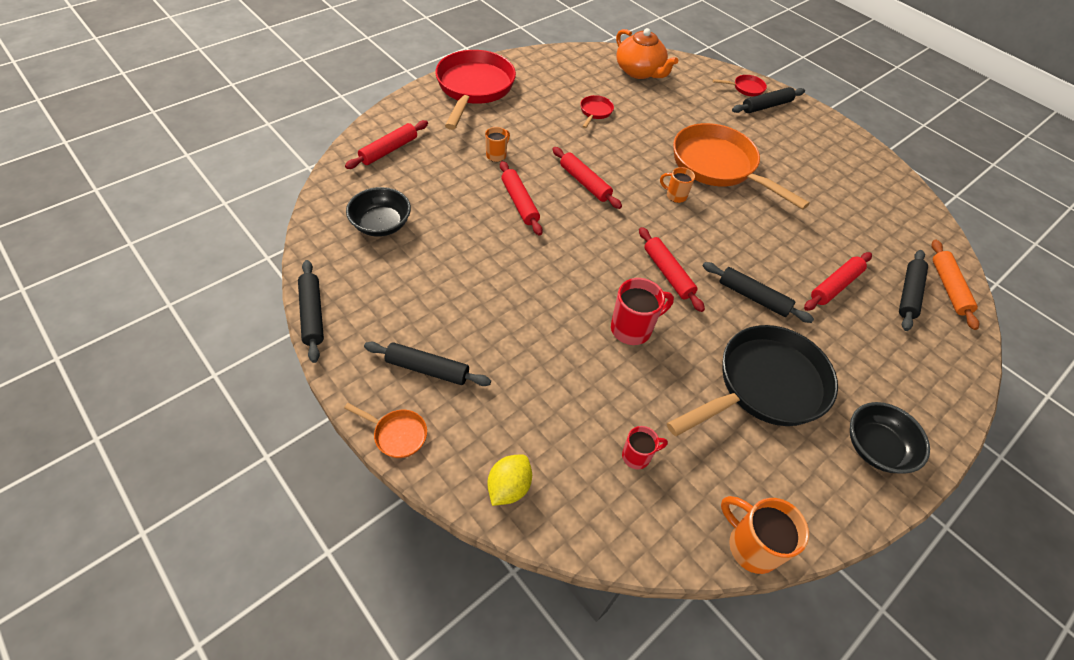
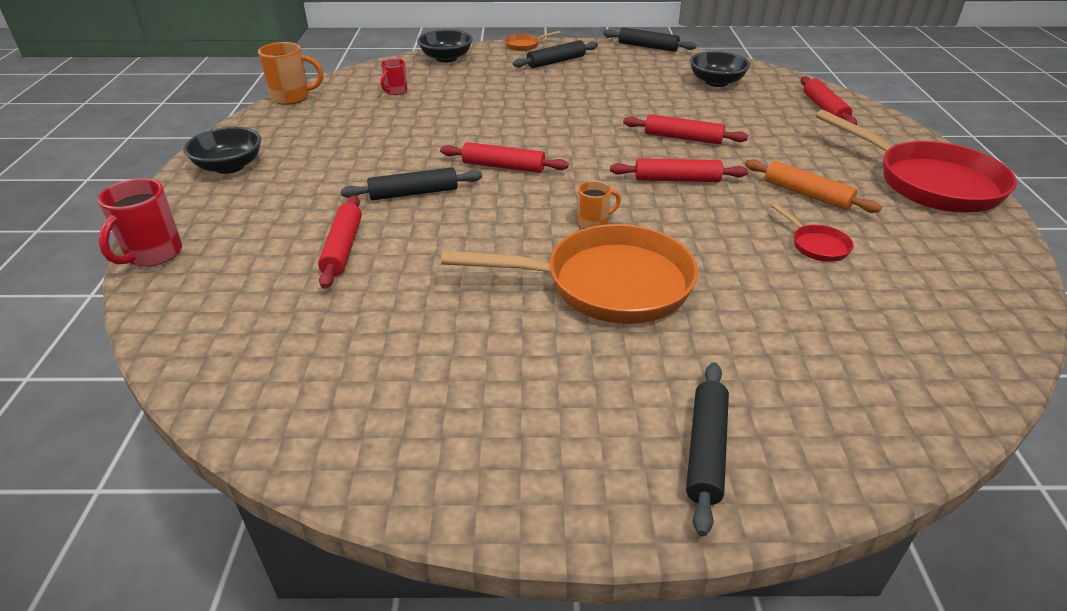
camera: 135 degrees right, 15 degrees down
(497, 155) = (772, 152): orange mug -> none
(509, 487) = (446, 58): yellow lemon -> black bowl
(633, 329) = (478, 128): red mug -> red mug (153, 255)
(639, 71) = (921, 346): orange teapot -> none
(745, 88) = (787, 463): red pan -> none
(764, 386) = (347, 152): black pan -> none
(908, 294) = (249, 292): black rolling pin -> none
(948, 288) = (195, 332): orange rolling pin -> orange rolling pin (807, 194)

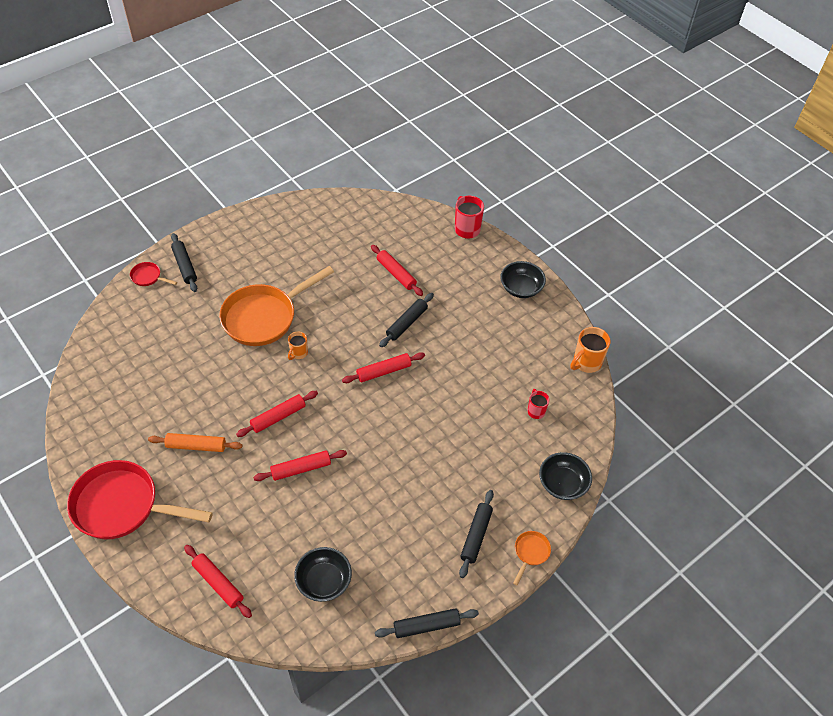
camera: 140 degrees right, 15 degrees up
(816, 245) = (177, 399): red pan -> red pan (148, 277)

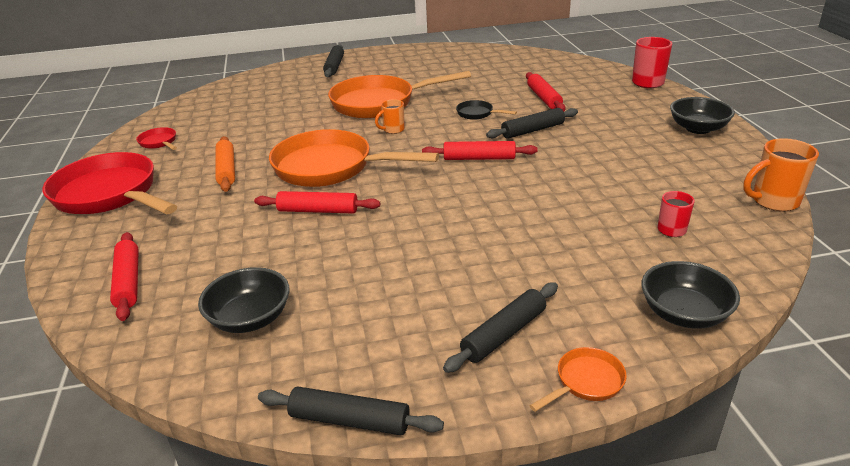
camera: 30 degrees right, 20 degrees down
(148, 277) = (297, 67): red pan -> red pan (159, 142)
(196, 446) = (226, 170): orange rolling pin -> orange rolling pin turned 45 degrees clockwise
(278, 417) = (330, 167): red rolling pin -> orange pan
(354, 311) = (477, 114): none -> black pan

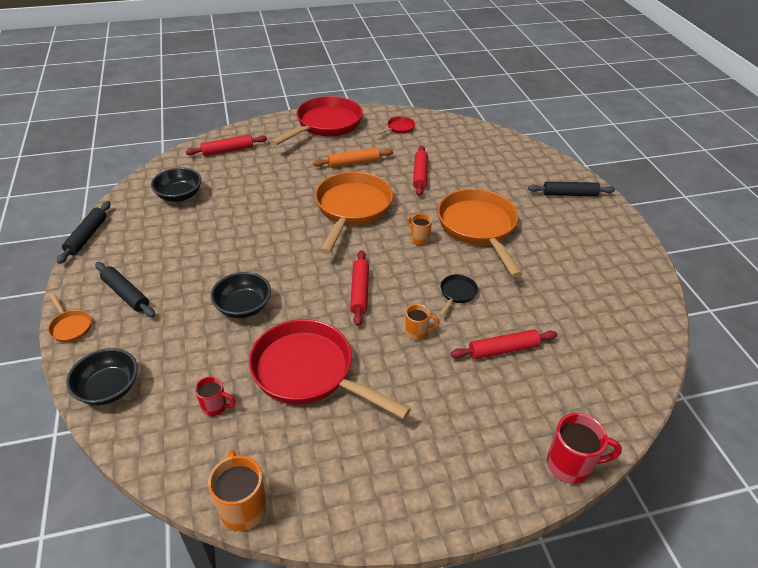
camera: 85 degrees right, 10 degrees up
(318, 210) = (288, 209): red rolling pin -> red rolling pin (420, 175)
(532, 130) = (417, 332): black rolling pin -> orange mug
(602, 179) = (309, 372): none -> red pan
(698, 128) = (421, 486): black bowl -> black bowl (243, 307)

